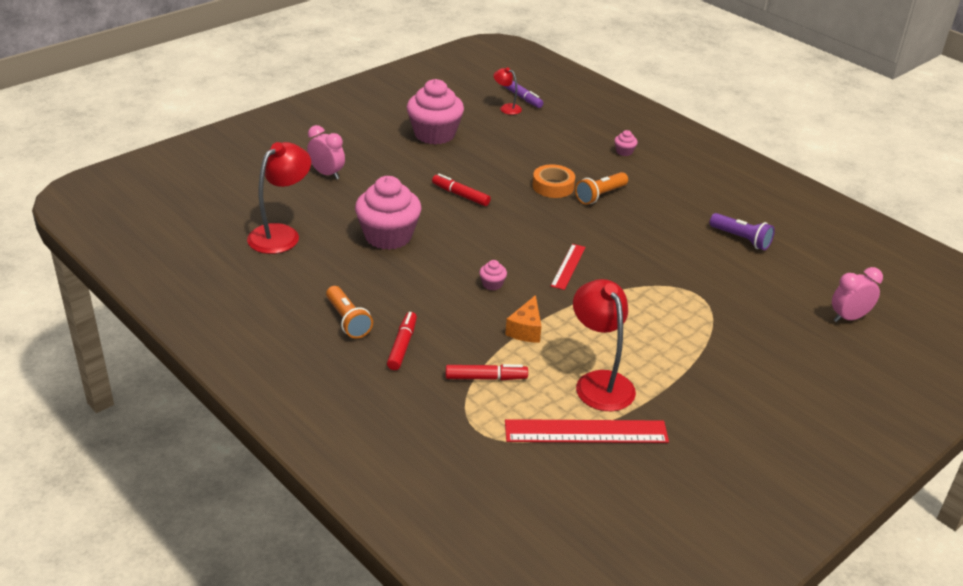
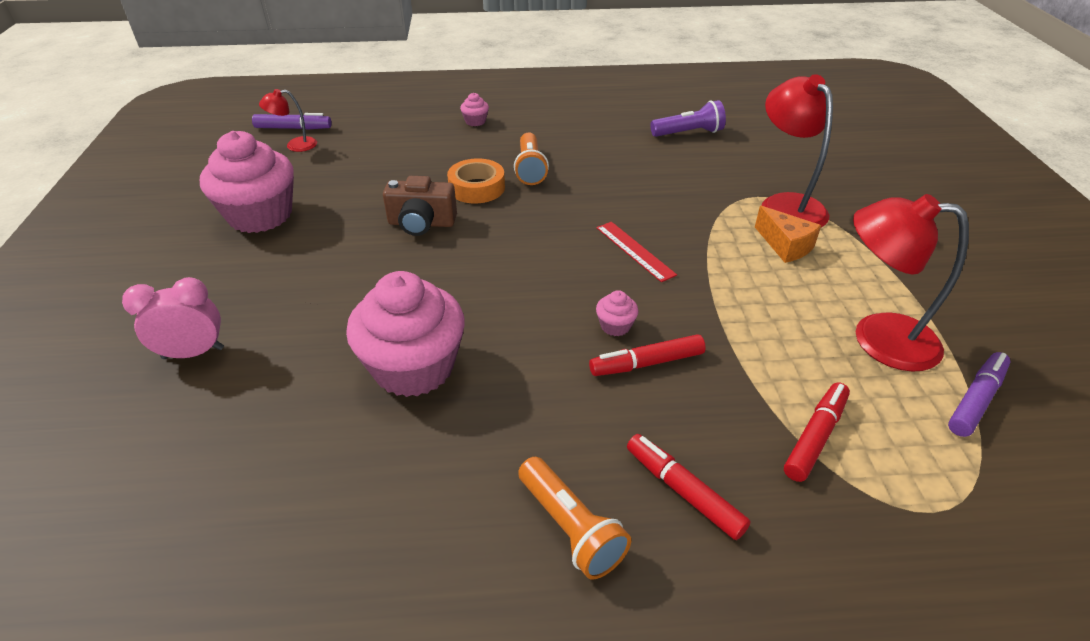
camera: 50 degrees left, 5 degrees up
(281, 234) = (262, 492): red lamp -> red lamp (785, 205)
(348, 321) = (570, 528): orange flashlight -> orange flashlight turned 45 degrees clockwise
(460, 195) = (407, 258): red marker -> red marker (646, 363)
(495, 185) = (421, 223): none -> brown camera
(526, 330) = (733, 345): orange cheese -> orange cheese (785, 246)
(586, 432) = (976, 400): red ruler -> purple marker
(849, 318) = (854, 141): pink clock -> none

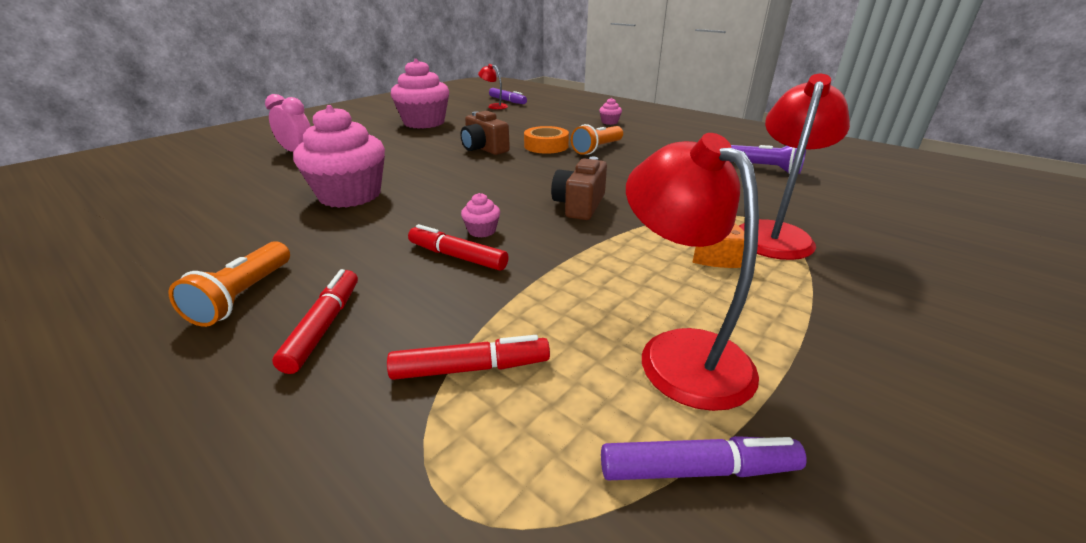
camera: 45 degrees right, 10 degrees down
(634, 251) = (579, 205): red ruler -> brown camera

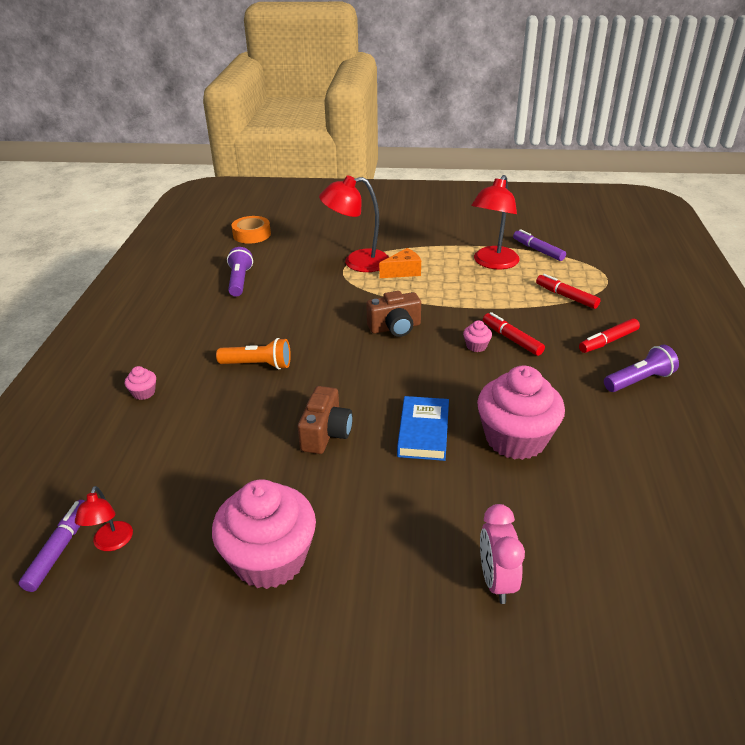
camera: 125 degrees left, 5 degrees up
(243, 296) = (639, 380): orange flashlight -> purple flashlight
(426, 171) = (423, 432): none -> blue book
(457, 256) = (512, 339): red marker -> red marker turned 150 degrees clockwise
(546, 146) = (277, 398): orange tape -> orange tape (252, 234)

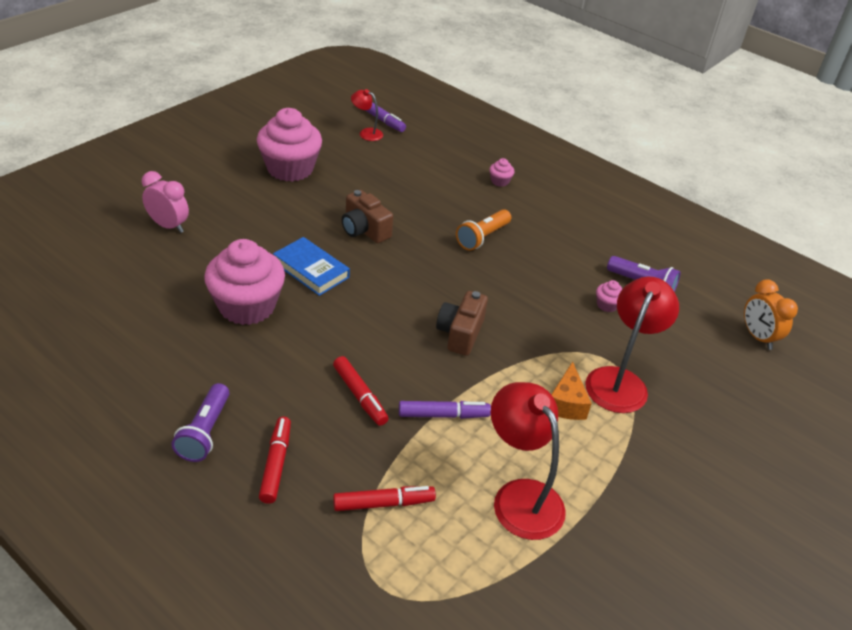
camera: 120 degrees right, 5 degrees up
(252, 234) = (757, 337): orange tape -> orange clock
(476, 346) = (376, 365): pink cupcake -> pink cupcake (607, 305)
(512, 339) = (360, 396): red marker -> red marker turned 60 degrees clockwise
(538, 250) = (515, 574): purple marker -> purple marker (443, 415)

